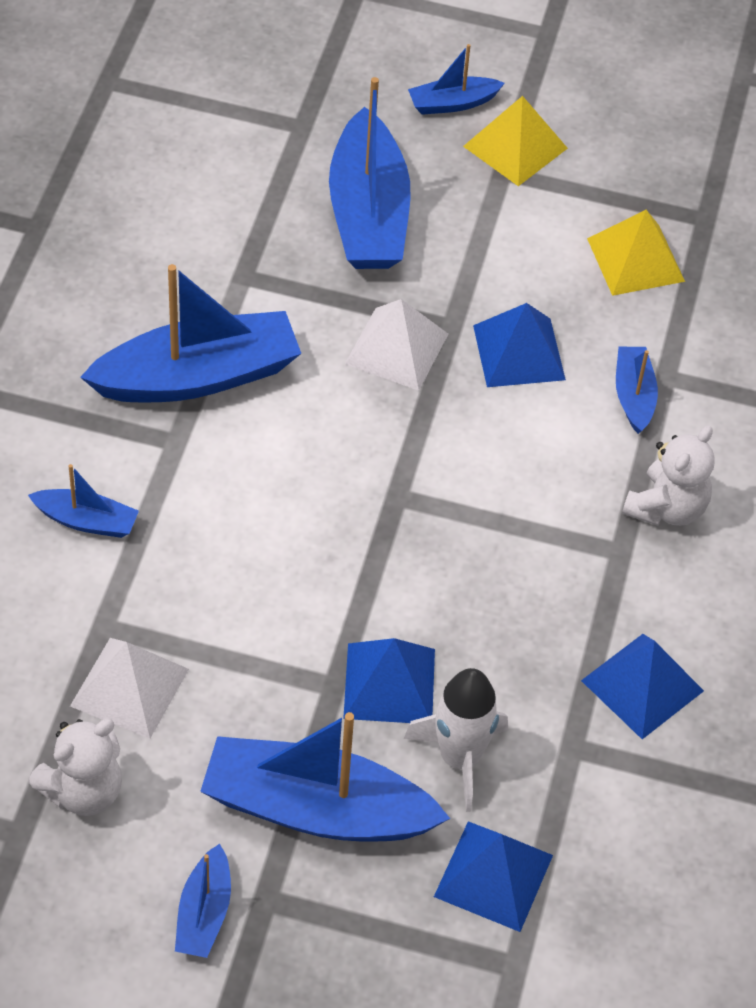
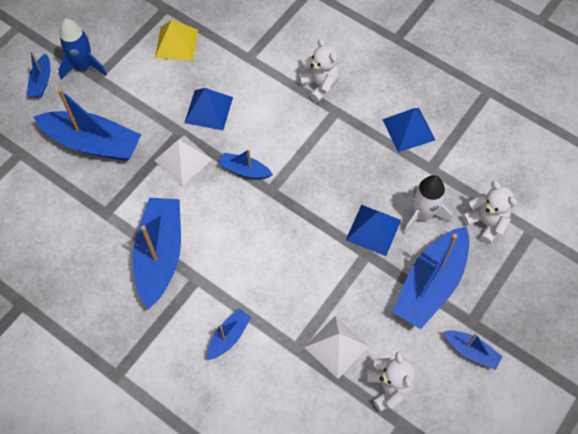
camera: 65 degrees left, 10 degrees up
(493, 876) = (486, 222): blue pyramid -> white teddy bear
(515, 147) = (83, 66): yellow pyramid -> blue rocket
(633, 396) = (253, 74): blue boat -> blue boat (244, 170)

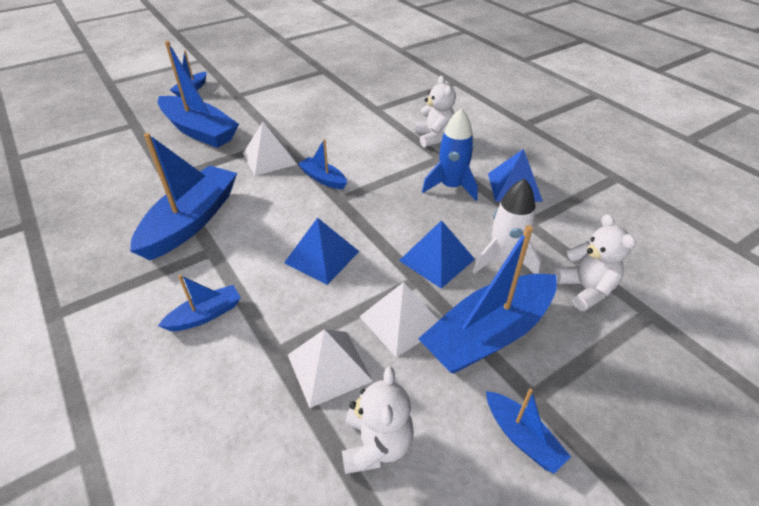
camera: 20 degrees right, 20 degrees down
(83, 66) = (232, 87): blue rocket -> blue rocket (451, 187)
(176, 43) = (318, 90): yellow pyramid -> none
(208, 110) = (317, 132): blue pyramid -> blue pyramid (322, 257)
(369, 294) = (401, 321): none -> white pyramid

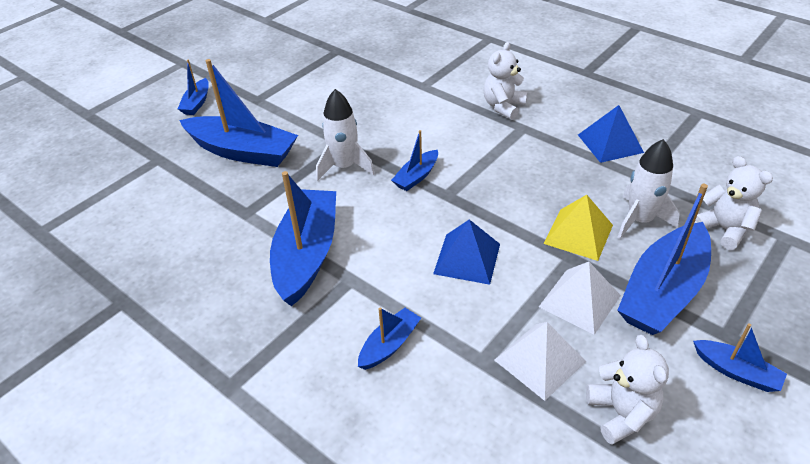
camera: 15 degrees left, 0 degrees up
(269, 158) = (344, 167): white pyramid -> white rocket
(323, 179) = (416, 176): blue boat -> blue boat turned 75 degrees counterclockwise
(434, 137) = (503, 107): white teddy bear -> white teddy bear turned 120 degrees counterclockwise
(436, 259) = (578, 234): blue pyramid -> yellow pyramid
(451, 187) = (550, 157): blue rocket -> none

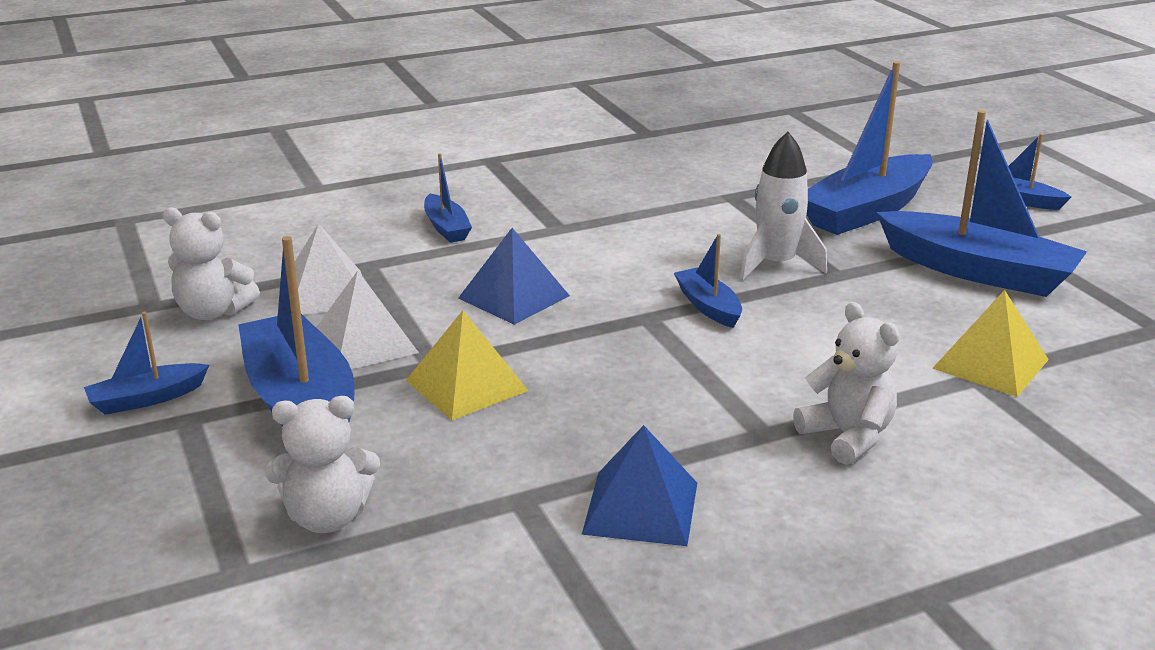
camera: 115 degrees right, 15 degrees down
(307, 254) = (624, 214): blue boat -> blue boat (978, 271)
(406, 84) = (990, 363): none -> yellow pyramid
(639, 220) = (434, 447): white rocket -> none

